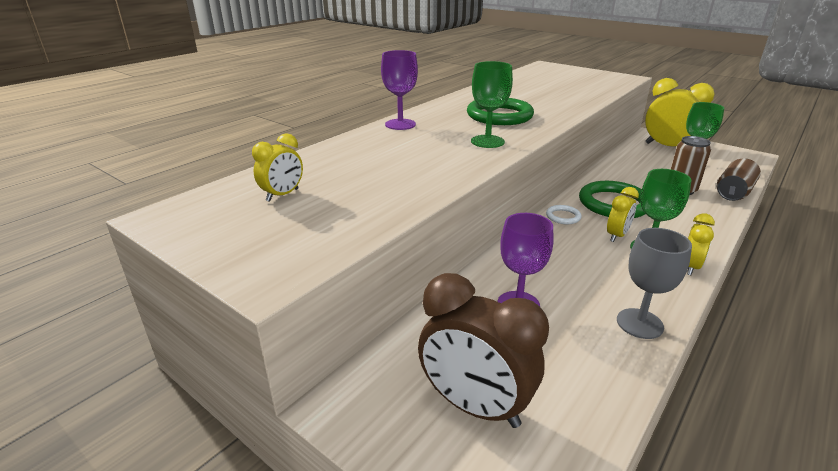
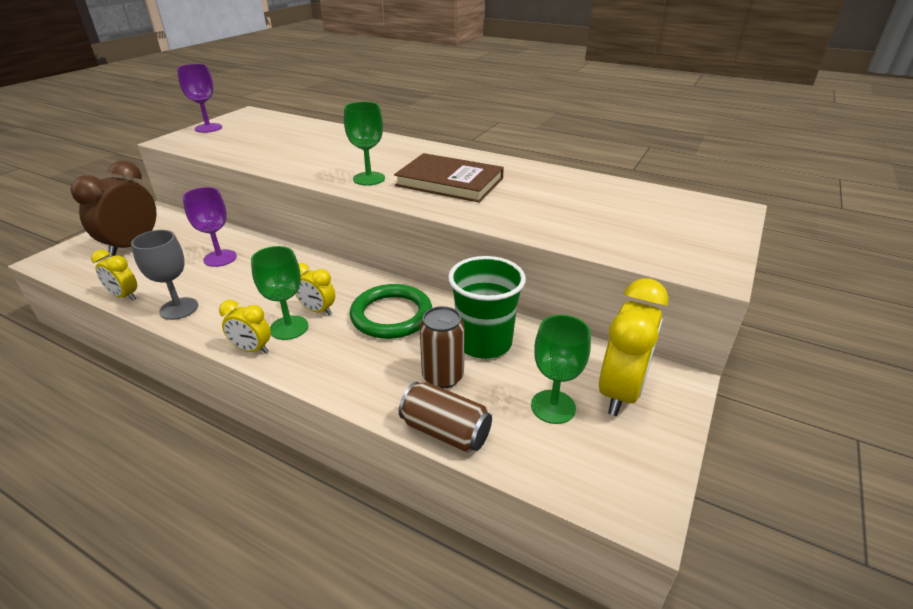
camera: 80 degrees right, 5 degrees up
(282, 195) = (269, 130): yellow clock -> yellow clock (124, 296)
(400, 124) = (409, 146): purple goblet -> purple goblet (208, 128)
(499, 116) = (449, 182): green ring -> brown book
(563, 216) = (358, 281): white ring -> none
(637, 175) = (484, 343): none -> green cup

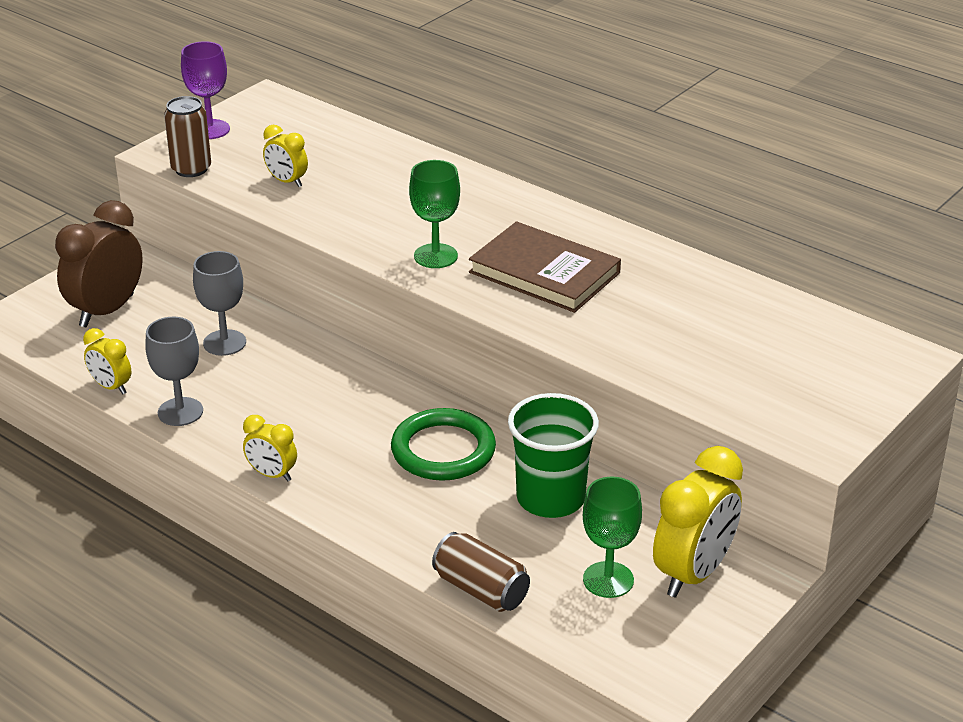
camera: 10 degrees right, 0 degrees up
(220, 258) = (224, 343): purple goblet -> grey goblet
(289, 328) = (315, 452): green goblet -> none
(318, 310) = (351, 433): yellow clock -> yellow clock (287, 181)
(443, 376) = (491, 532): brown can -> brown can (191, 169)

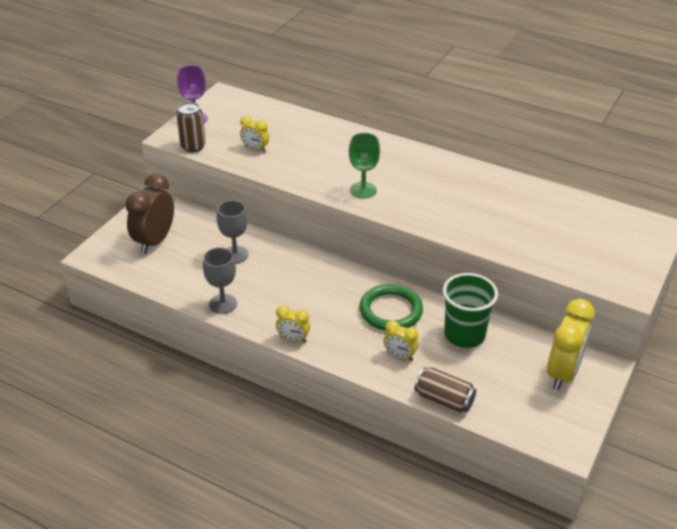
camera: 10 degrees left, 5 degrees up
(111, 387) = (174, 292): yellow clock -> yellow clock (399, 356)
(544, 273) = (431, 194): brown book -> none
(608, 580) = (515, 383): green goblet -> none

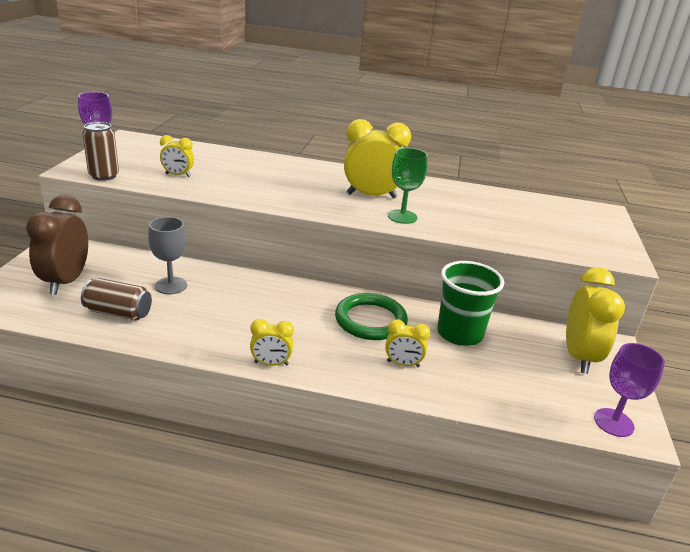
camera: 20 degrees left, 10 degrees down
(223, 304) = (170, 336): grey goblet -> none
(363, 190) = (311, 200): green goblet -> green goblet (402, 217)
(423, 188) = (371, 196): none -> yellow clock
(444, 400) = (477, 404): brown can -> brown can (118, 312)
(552, 435) = (613, 422): none -> purple goblet

